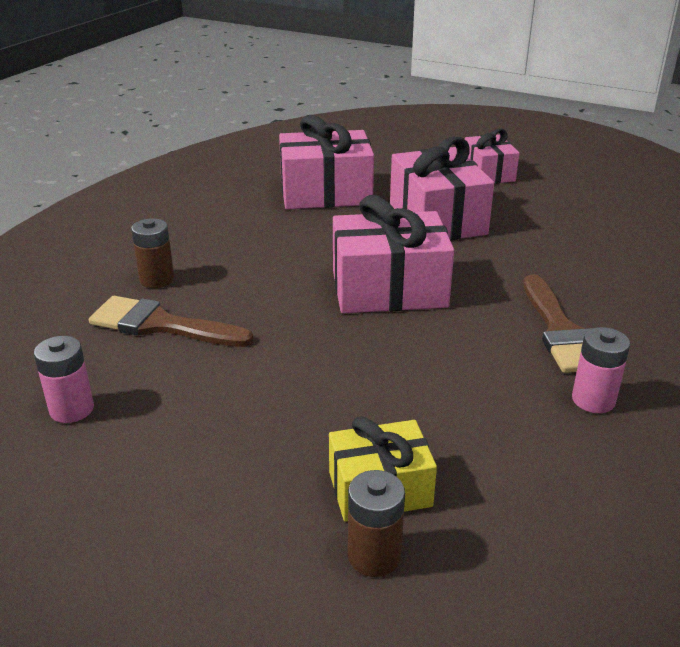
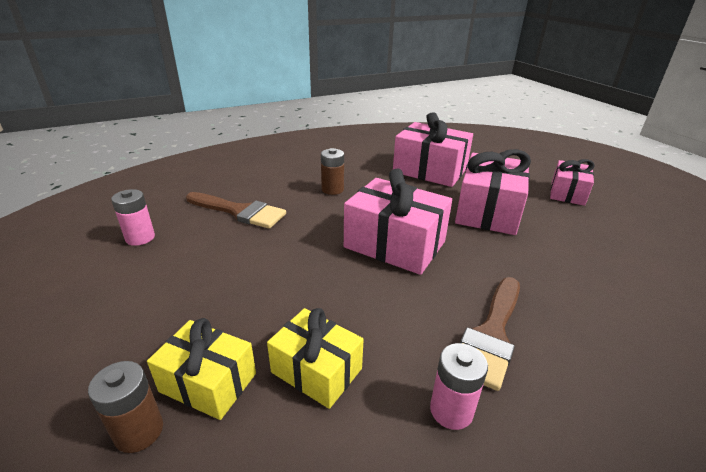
camera: 35 degrees right, 0 degrees up
(157, 279) = (272, 186): brown battery -> brown battery (332, 189)
(161, 325) = (240, 211): brown brush -> brown brush turned 150 degrees clockwise
(460, 429) = (316, 370): none -> yellow gift

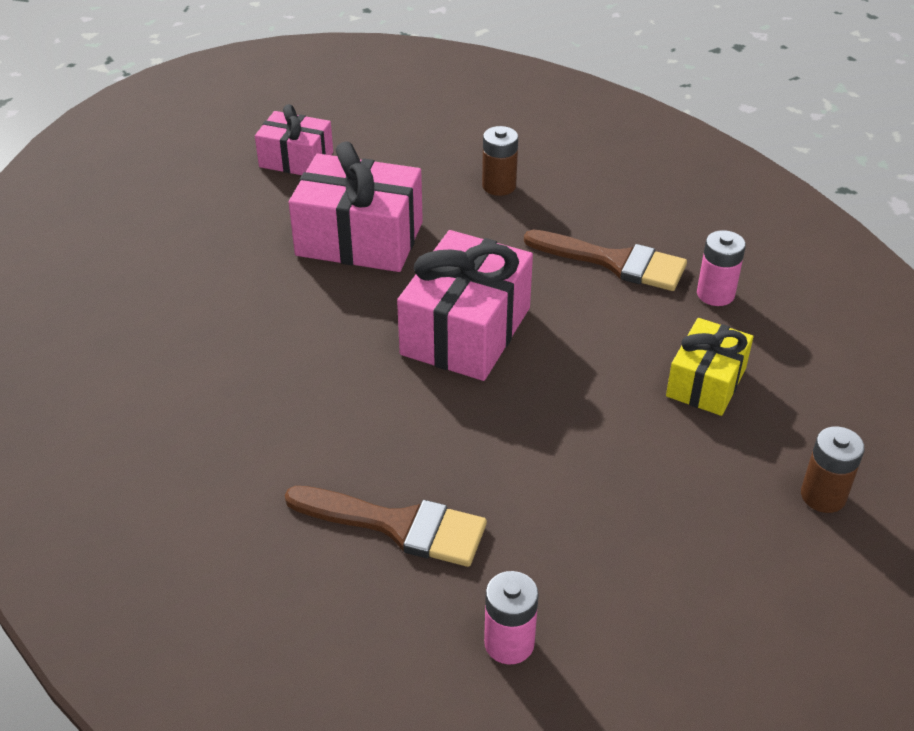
camera: 95 degrees left, 10 degrees up
(208, 382) = (752, 461): yellow gift -> none
(240, 211) = (398, 525): brown brush -> brown brush turned 90 degrees clockwise
(332, 189) = (302, 411): brown battery -> brown battery (499, 186)
(430, 170) = (217, 290): pink gift -> none

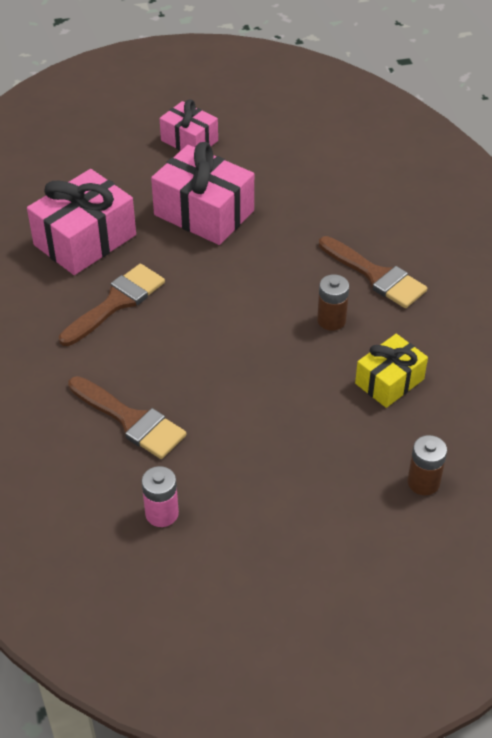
camera: 20 degrees right, 5 degrees up
(299, 375) = (116, 302): none -> brown brush
(466, 331) = (242, 300): pink gift -> pink gift (85, 240)
(499, 186) = (324, 195): brown battery -> brown battery (331, 320)
(715, 294) = (435, 318): pink battery -> none

